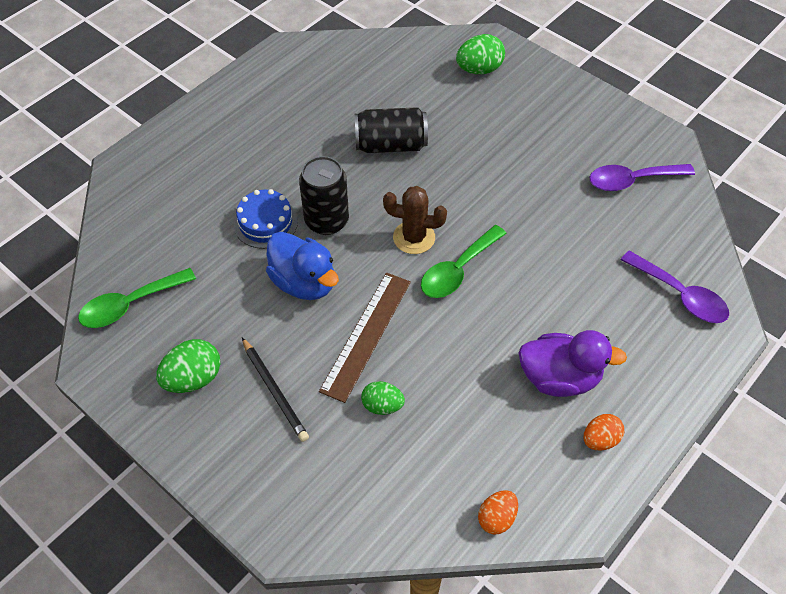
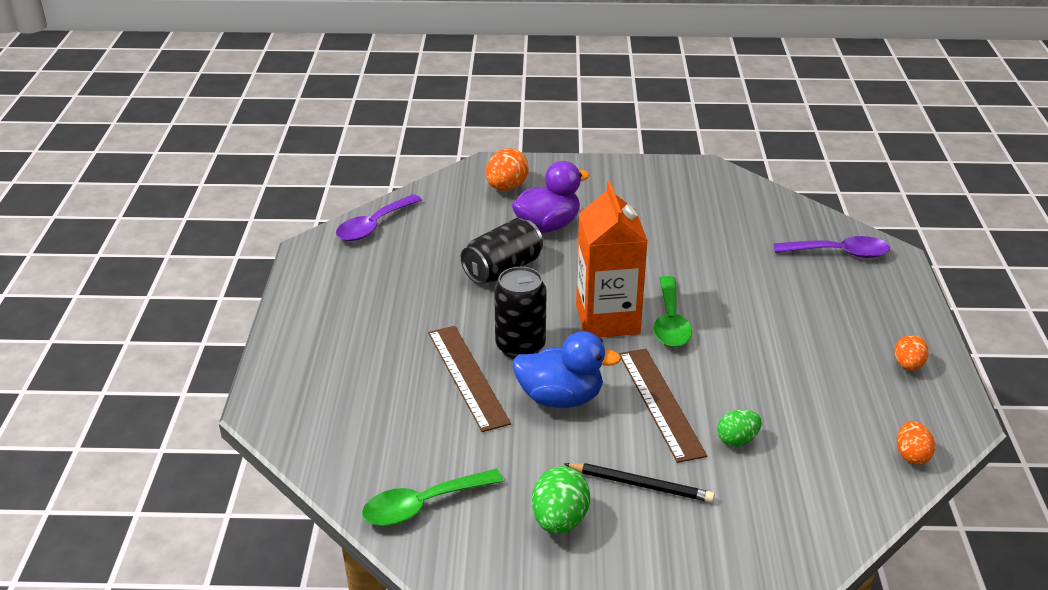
camera: 40 degrees left, 20 degrees down
(130, 304) = (423, 505): green spoon -> green spoon turned 45 degrees clockwise
(265, 223) = (468, 376): blue cake -> brown ruler
(414, 237) = (607, 320): brown cactus -> orange carton
(479, 69) = (506, 187): green egg -> orange egg
(559, 378) = (832, 346): purple duck -> purple duck (547, 226)
(632, 180) = (716, 203): purple spoon -> purple spoon (374, 226)

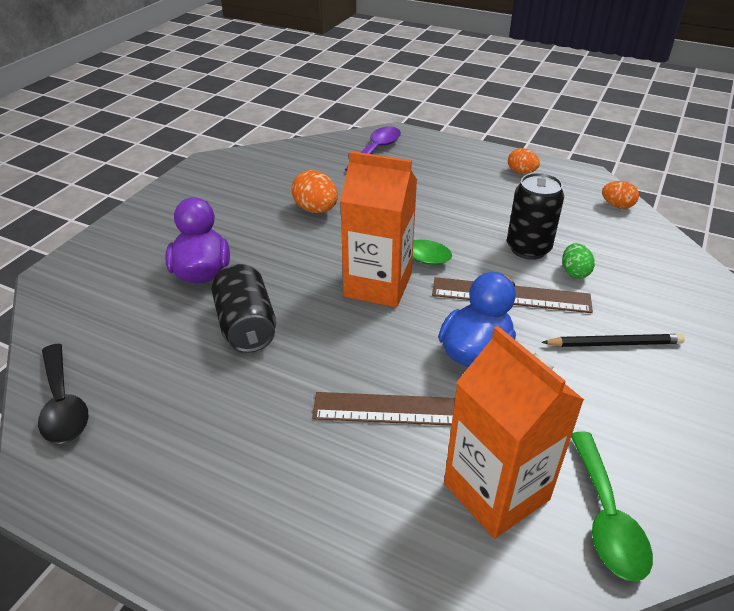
camera: 65 degrees left, 5 degrees up
(374, 226) = (63, 404): purple spoon -> black spoon
(414, 441) = (496, 491): none -> orange carton
(506, 187) = (108, 277): orange egg -> orange egg (316, 210)
(520, 347) = (382, 354): black can -> black can (528, 248)
(559, 521) = (652, 412): green egg -> none
(641, 484) = (614, 343): black pencil -> black pencil turned 45 degrees clockwise

